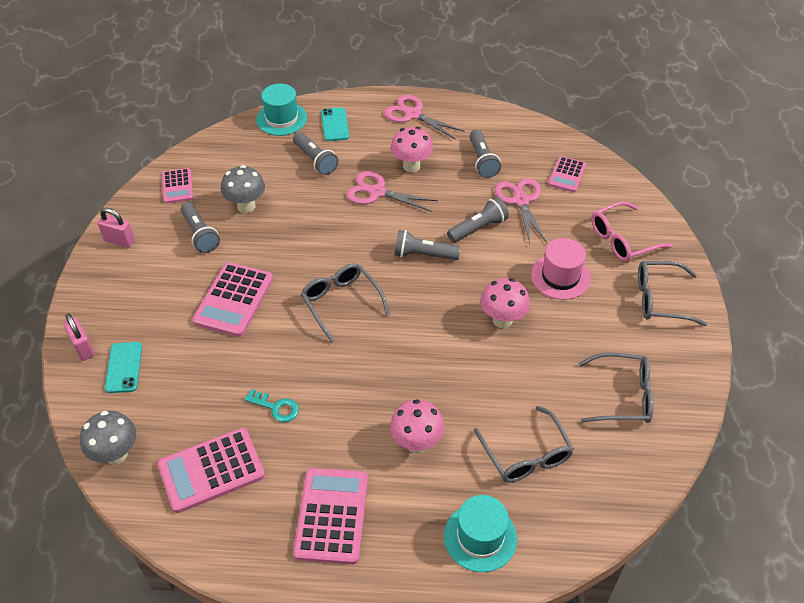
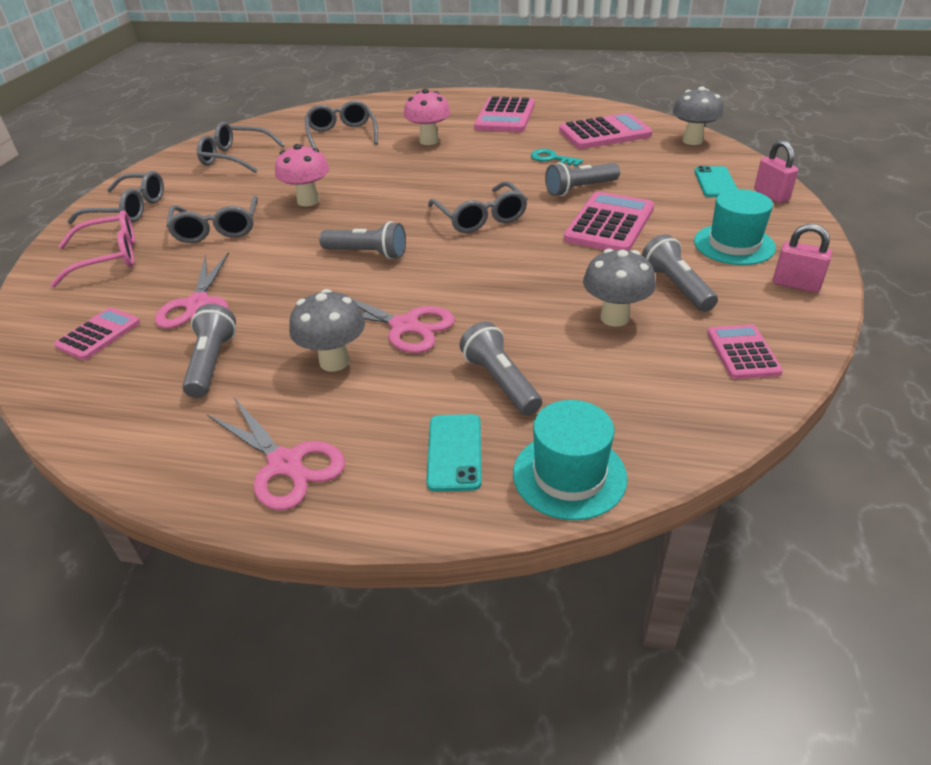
camera: 170 degrees left, 10 degrees down
(411, 166) = (334, 361): pink mushroom -> grey mushroom
(478, 228) = (280, 276): grey flashlight -> grey flashlight (580, 189)
(480, 537) = (398, 109): turquoise hat -> turquoise hat (734, 244)
(560, 276) = (217, 229): pink hat -> grey glasses

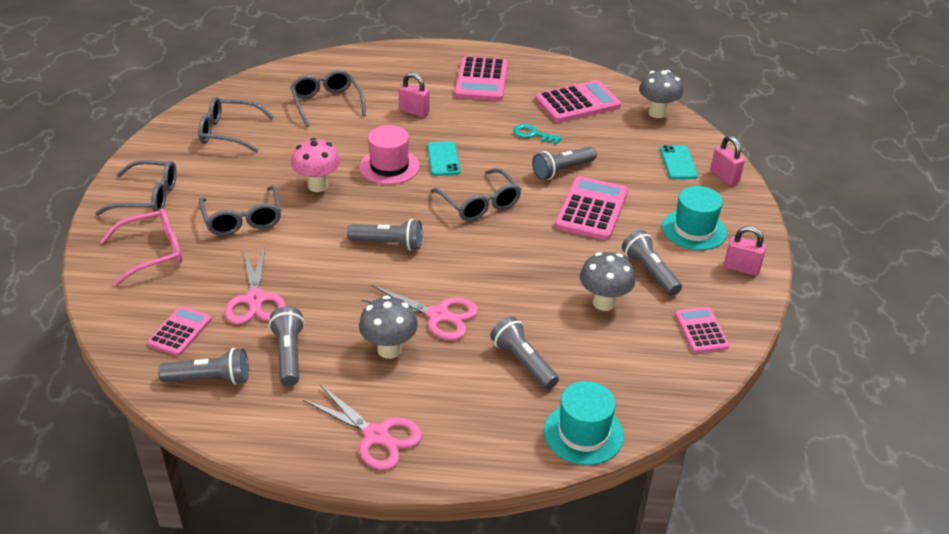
camera: 10 degrees left, 0 degrees up
(108, 386) = (210, 379): none -> grey flashlight
(389, 185) = (389, 166): none -> pink hat
(429, 141) = (414, 112): pink mushroom -> pink padlock
(454, 452) = (499, 420): turquoise phone -> turquoise phone (443, 159)

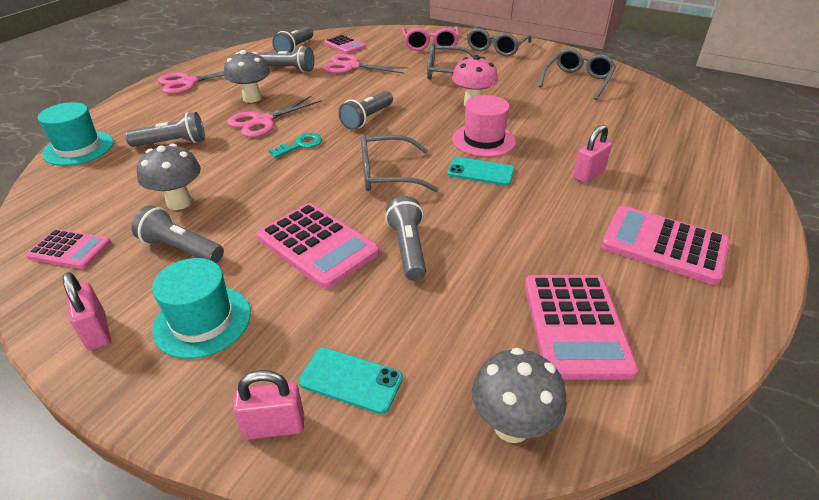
camera: 115 degrees right, 0 degrees up
(326, 103) = (619, 129): grey glasses -> none
(533, 134) = (502, 250): turquoise key -> turquoise key (300, 145)
(649, 272) = (180, 249): grey flashlight -> grey flashlight turned 150 degrees counterclockwise
(741, 268) = (97, 332): pink padlock -> pink padlock turned 75 degrees counterclockwise

